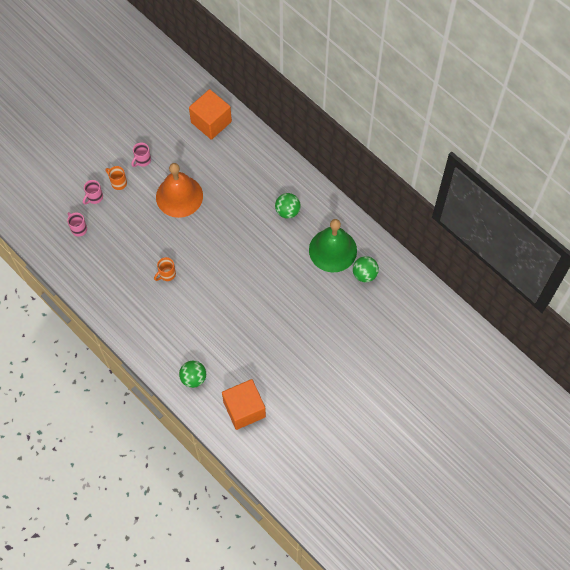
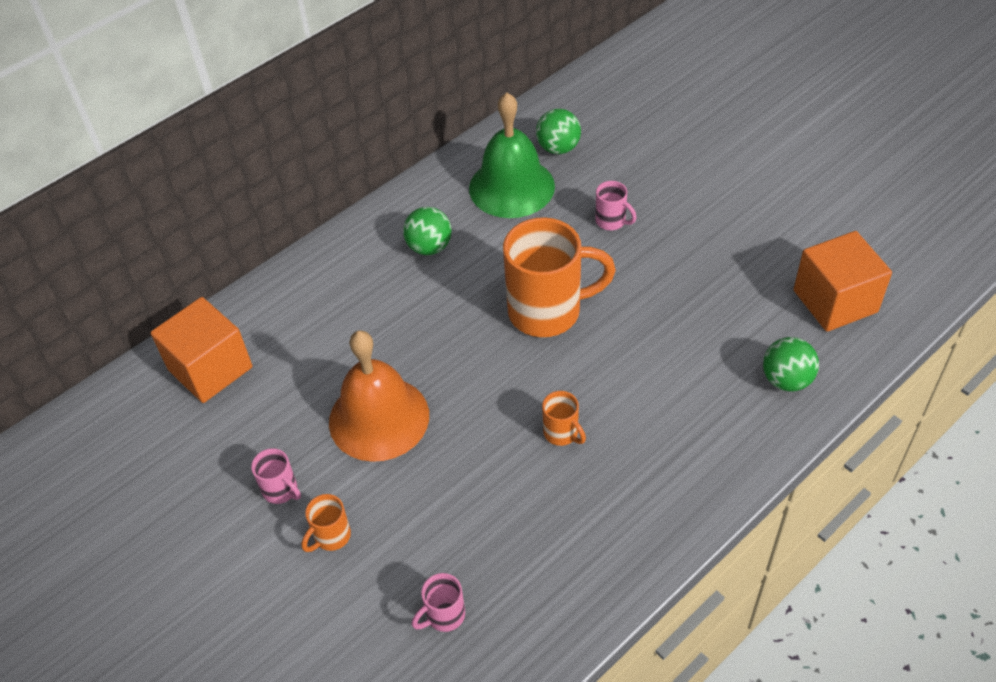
camera: 85 degrees left, 15 degrees down
(94, 198) = (364, 585): pink mug -> pink mug (611, 221)
(242, 268) = (548, 311): none -> orange mug

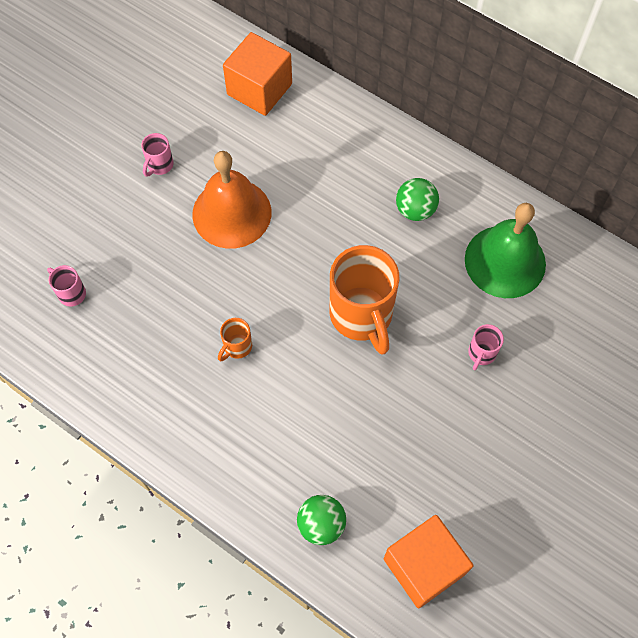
camera: 75 degrees right, 15 degrees up
(331, 536) = (126, 207): orange mug -> none
(558, 148) = (567, 292): green ball -> none

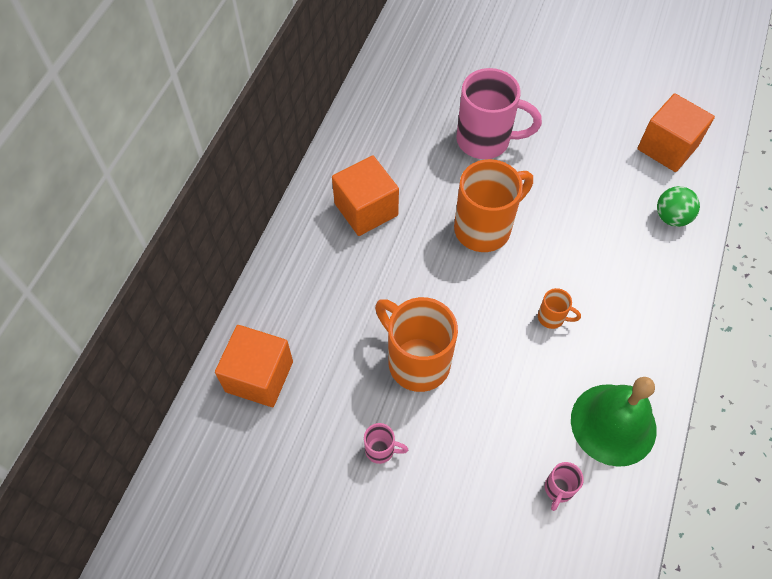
camera: 105 degrees left, 5 degrees down
(232, 213) = (416, 361): orange bell -> orange mug
(415, 210) = (366, 209): green ball -> orange cube
(481, 353) = (485, 140): pink mug -> pink mug, size x2.25
(505, 261) = (396, 138): green bell -> green bell (613, 424)

